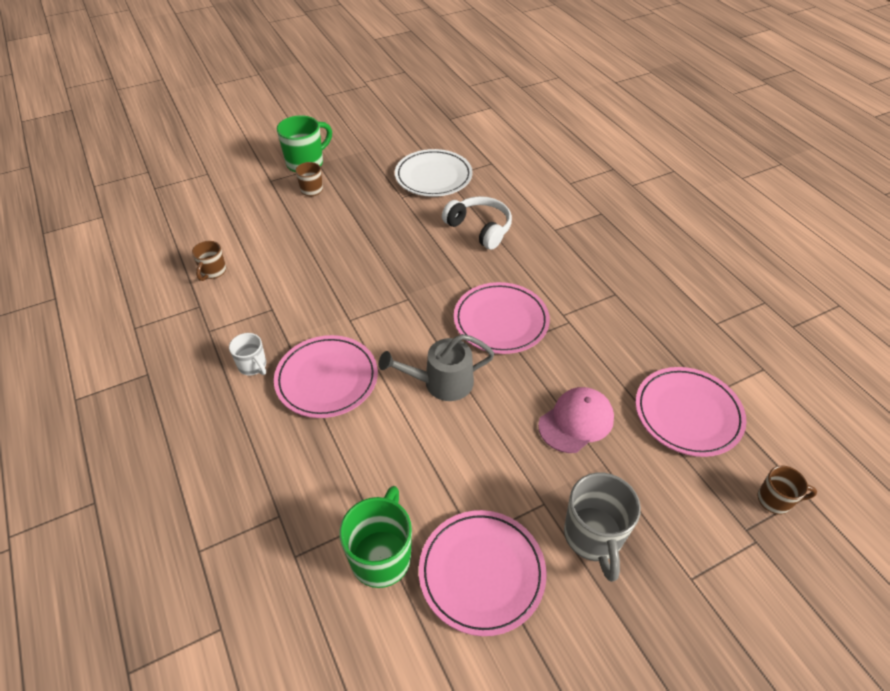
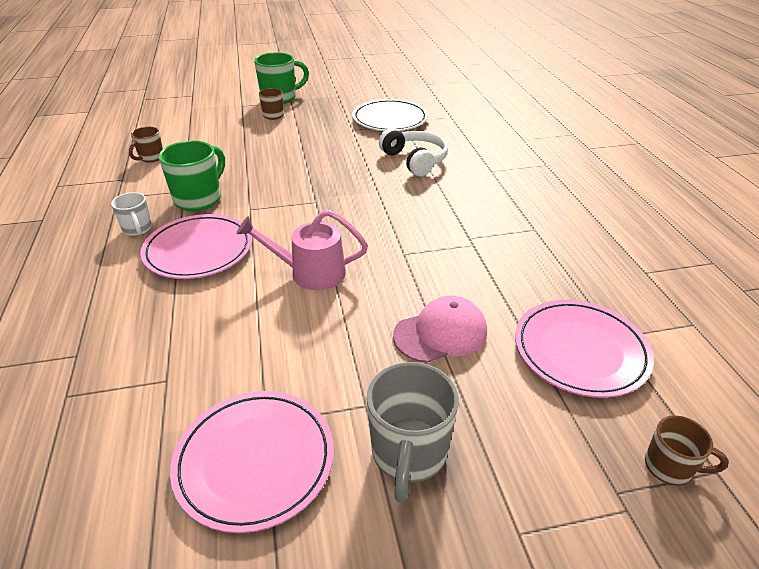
camera: 15 degrees right, 10 degrees down
(381, 556) = (154, 417): green mug -> green mug (199, 199)
(441, 383) = (310, 273): grey watering can -> pink watering can
(501, 321) = (399, 232): pink plate -> none

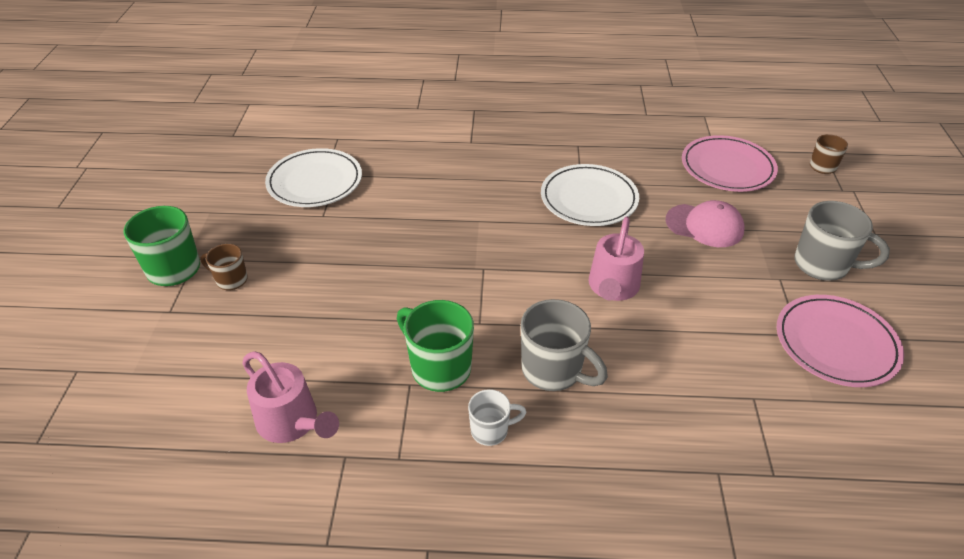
camera: 75 degrees left, 5 degrees up
(151, 158) = (292, 423): brown mug -> pink watering can
(199, 250) = (553, 371): pink plate -> grey mug
(415, 160) = (426, 183): white headphones -> none
(440, 333) = (704, 225): pink cap -> pink cap turned 120 degrees clockwise
(443, 245) = (589, 199): none -> white plate

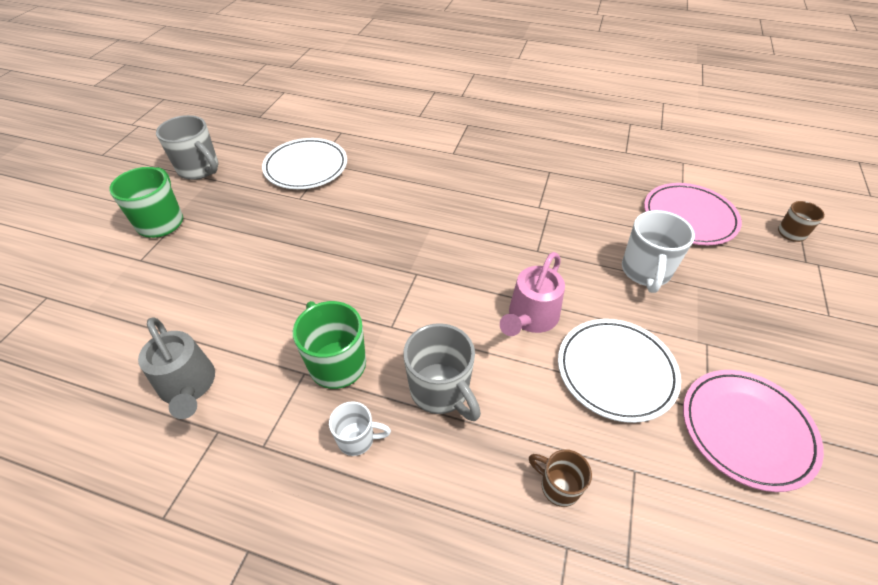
camera: 15 degrees right, 5 degrees up
(231, 280) = (200, 242): brown mug -> brown mug (558, 486)
(292, 423) = (188, 386): pink watering can -> grey watering can
(589, 199) = (540, 224): white plate -> white plate (616, 371)
(704, 225) = (645, 272): pink cap -> white mug
(823, 265) = (759, 339): grey mug -> grey mug (199, 169)

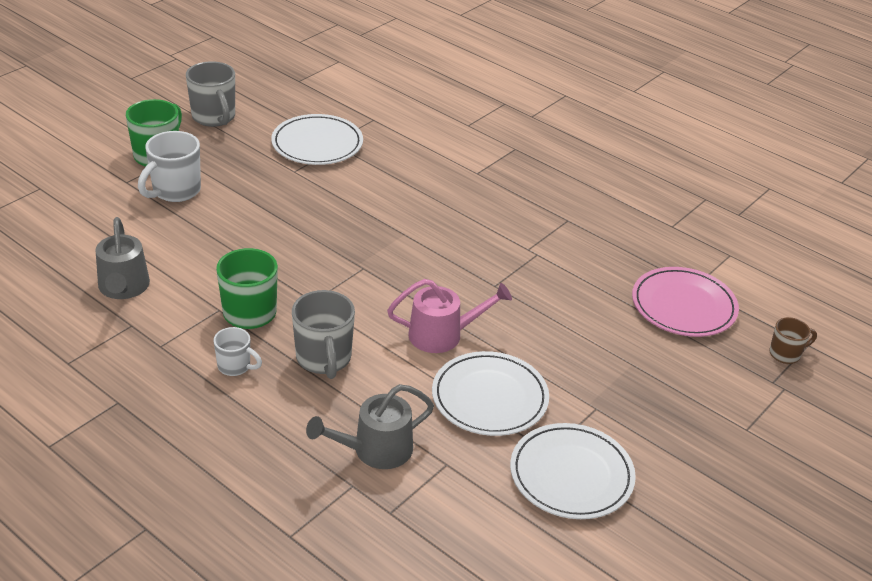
camera: 20 degrees right, 10 degrees down
(530, 318) = (443, 335): pink watering can -> pink watering can turned 150 degrees counterclockwise
(558, 486) = (374, 450): brown mug -> grey watering can
(645, 272) = (589, 336): white mug -> white mug (175, 191)
(746, 430) = (571, 475): pink plate -> white plate

